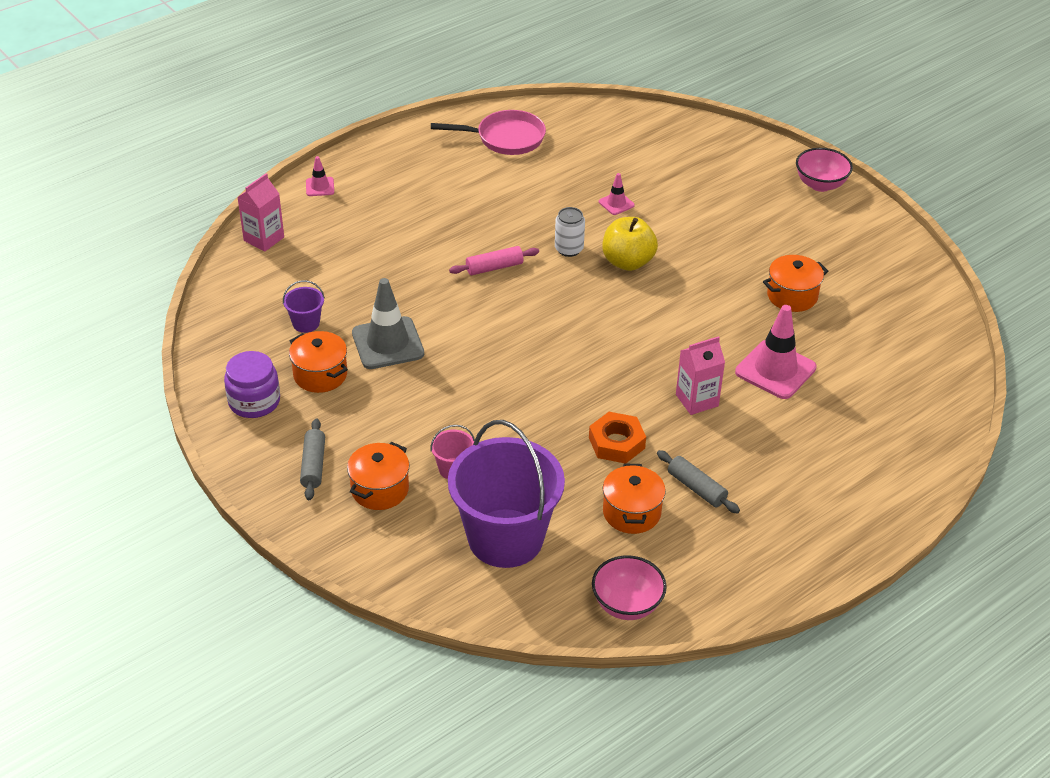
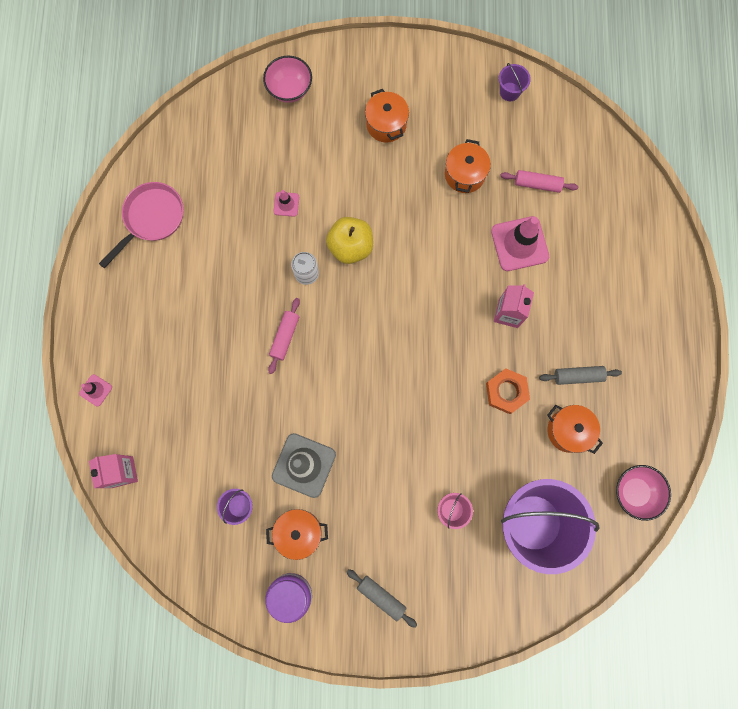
camera: 50 degrees left, 35 degrees up
(380, 489) = (434, 569): orange pot -> orange pot (386, 124)
(820, 184) = (377, 60): pink bowl -> pink bowl (290, 89)
(850, 349) = (537, 184): none -> pink rolling pin
(912, 281) = (509, 91): none -> purple bucket

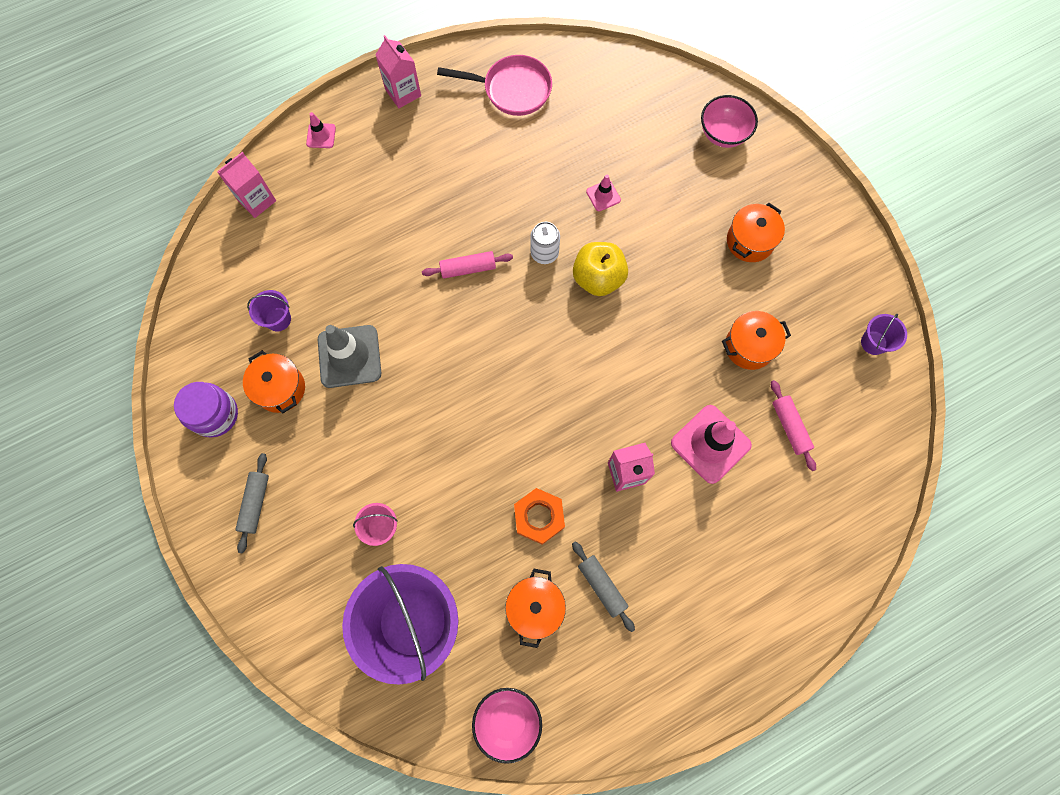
camera: 60 degrees right, 5 degrees down
(98, 304) = (403, 93): none -> pink carton

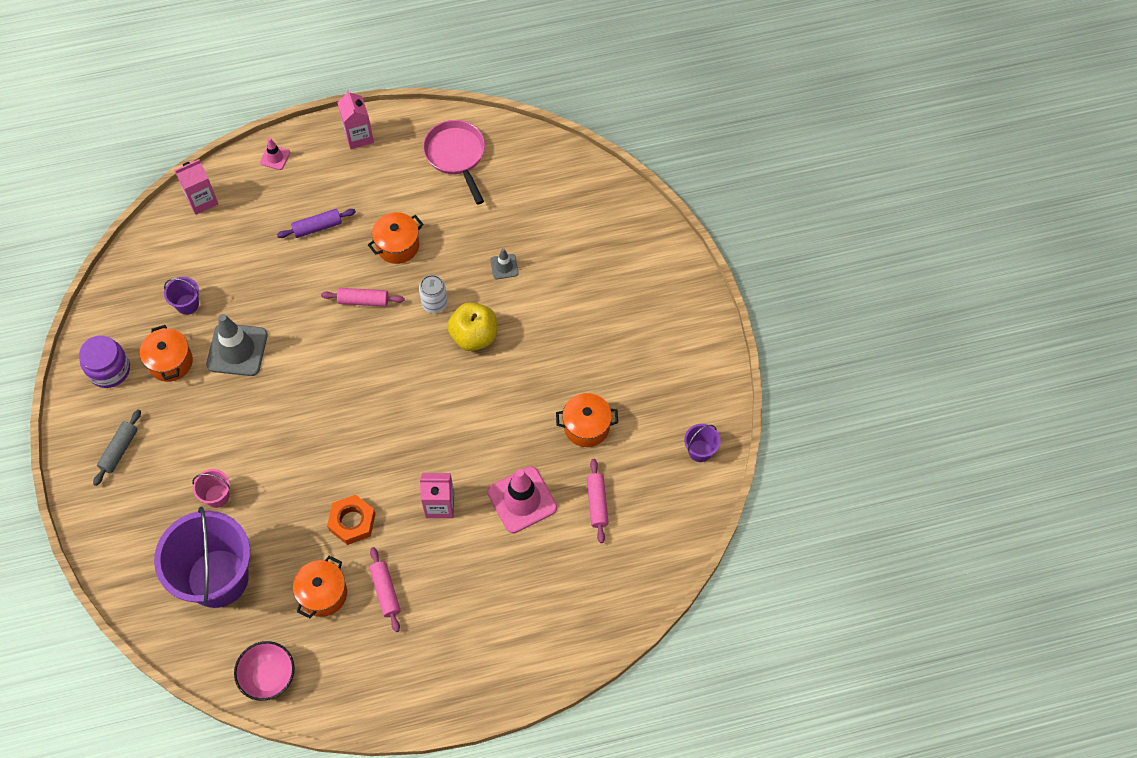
camera: 15 degrees right, 10 degrees down
(392, 200) = (317, 227): none -> purple rolling pin
(512, 90) = (456, 155): pink pan -> pink pan turned 135 degrees counterclockwise
(602, 586) = (386, 591): grey rolling pin -> pink rolling pin
(603, 196) = (504, 266): pink traffic cone -> grey traffic cone
(723, 134) = (632, 238): pink bowl -> none
(750, 241) = (621, 337): orange pot -> orange pot (398, 246)

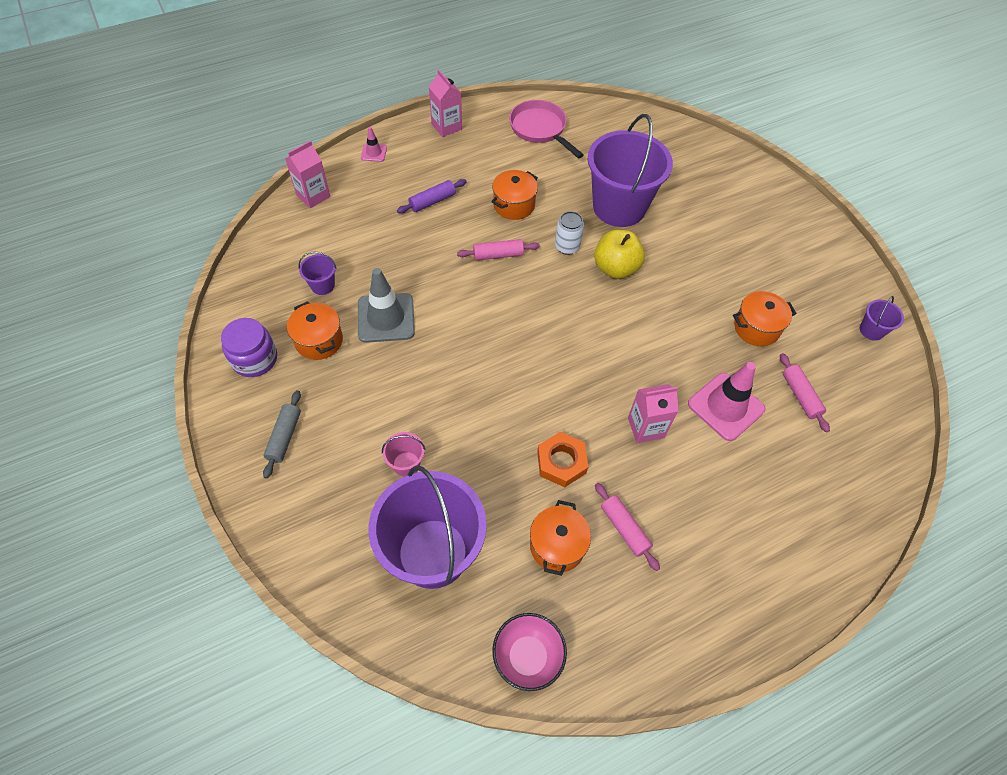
camera: 15 degrees left, 5 degrees down
(504, 266) = (619, 207): grey traffic cone -> purple bucket

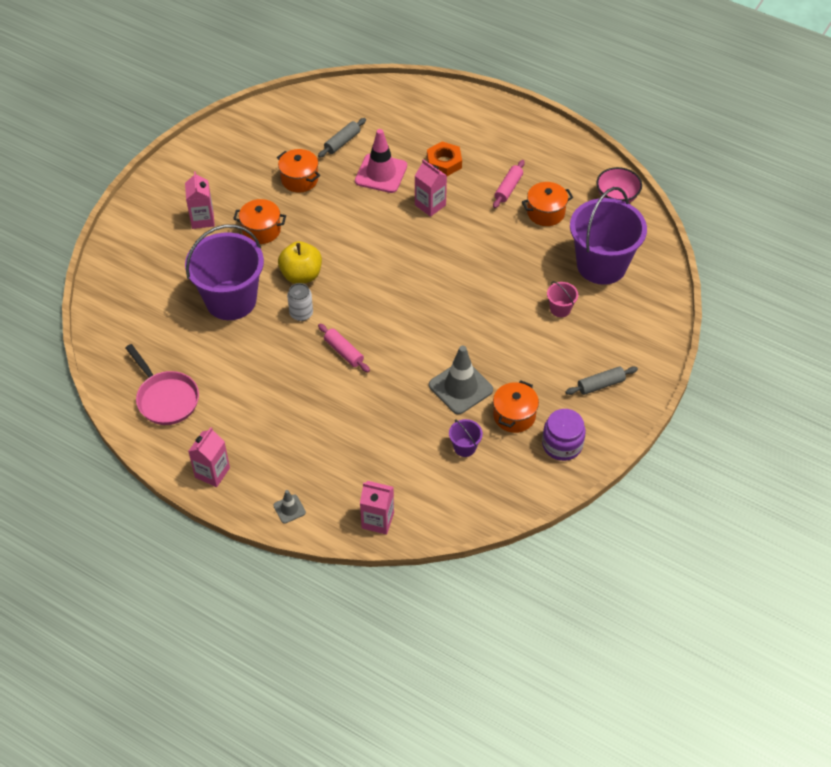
camera: 120 degrees left, 5 degrees down
(374, 153) = (289, 509): pink traffic cone -> grey traffic cone
(432, 201) = (318, 428): purple rolling pin -> none
(514, 205) = (280, 369): orange pot -> orange pot (261, 230)
(540, 129) = (166, 398): pink pan -> pink pan turned 60 degrees counterclockwise
(561, 462) = (491, 234): orange nut -> orange nut (444, 162)
(739, 229) = (202, 219): none -> pink carton
(800, 396) = (342, 142): pink rolling pin -> grey rolling pin
(871, 330) = (255, 123): purple bucket -> none

